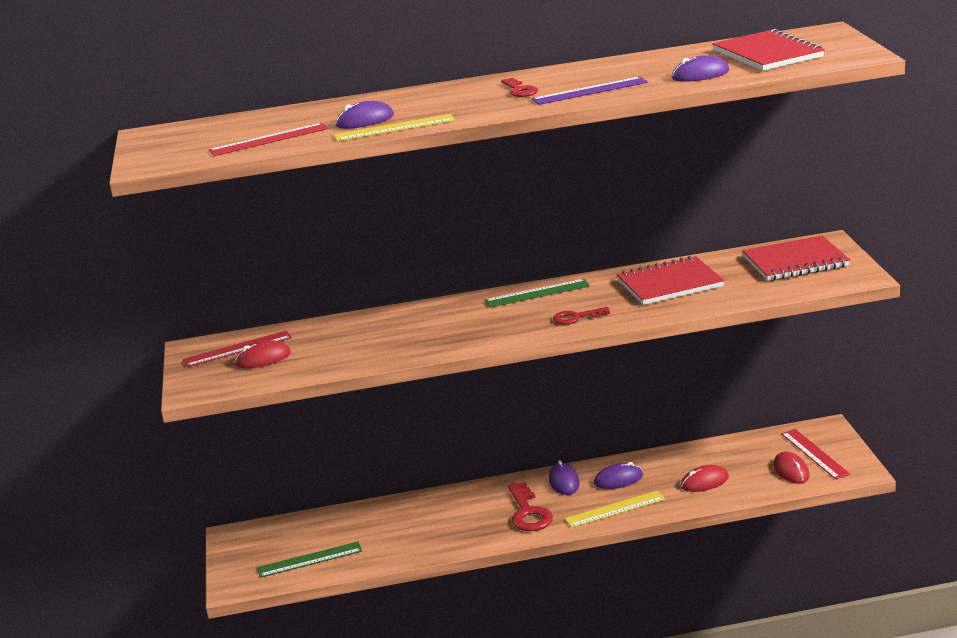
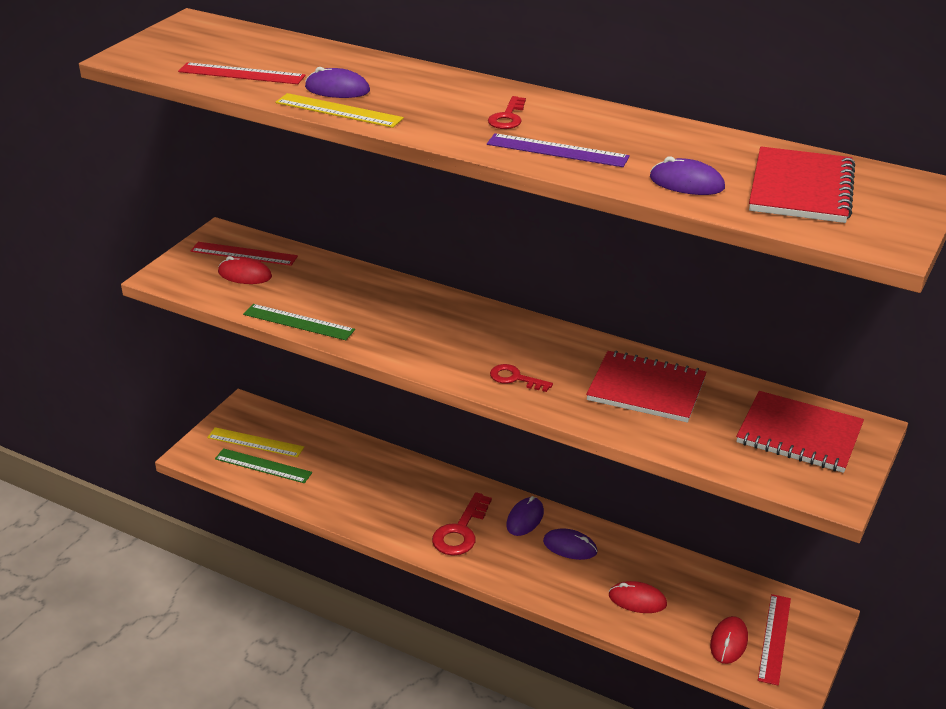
camera: 35 degrees right, 10 degrees up
(537, 293) = (524, 331): green ruler -> green ruler (298, 322)
(615, 509) = (529, 575): yellow ruler -> yellow ruler (255, 442)

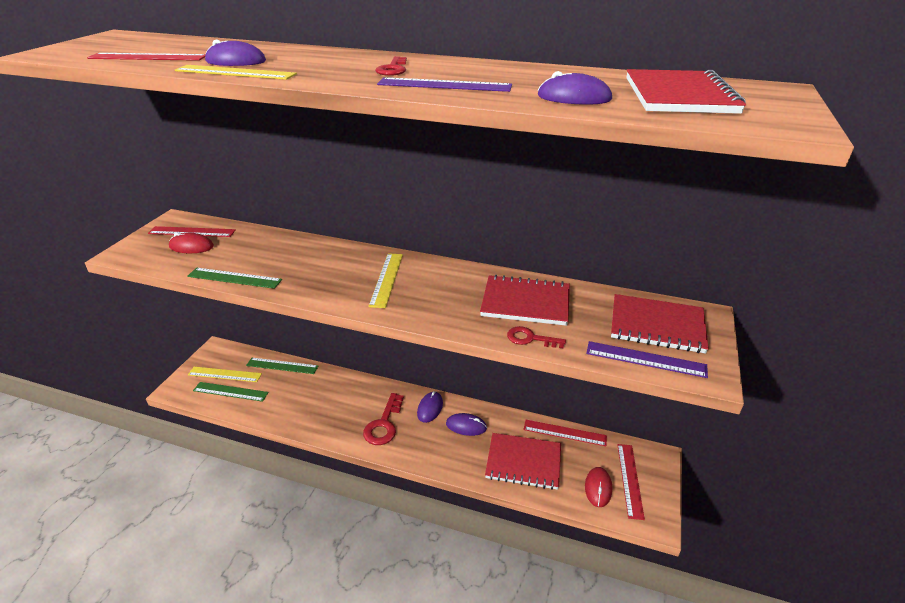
camera: 10 degrees left, 0 degrees up
(331, 440) = (282, 366): none -> green ruler
(481, 342) = (387, 279): none -> yellow ruler
(515, 378) = (419, 305): red key -> red key (530, 339)
(637, 600) = (523, 462): red mouse -> red notebook
(702, 571) = (564, 432): none -> red ruler
(768, 471) = (645, 359): none -> purple ruler

